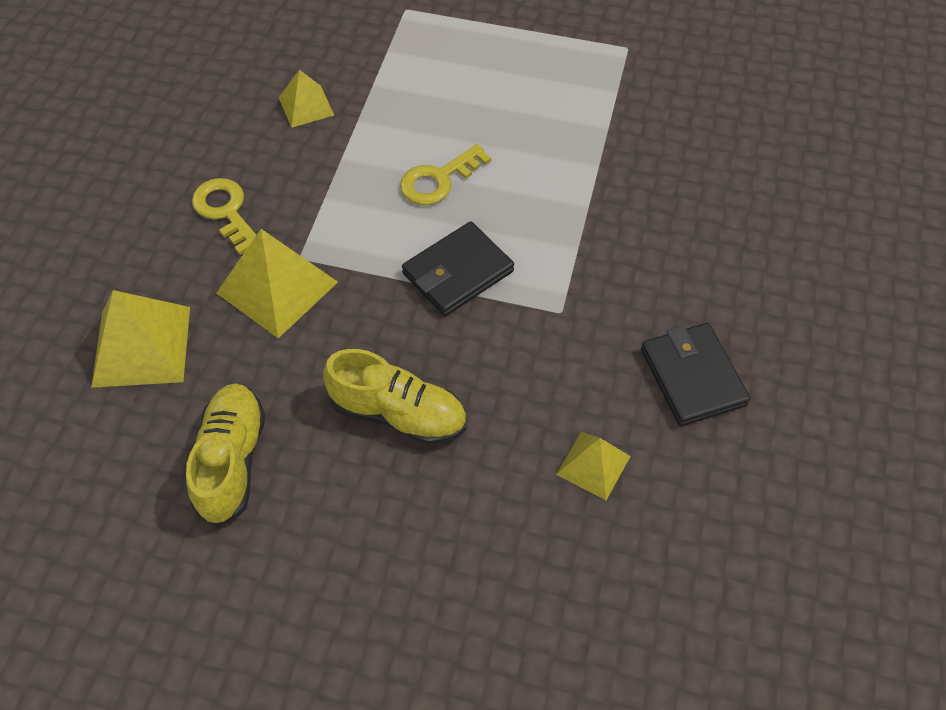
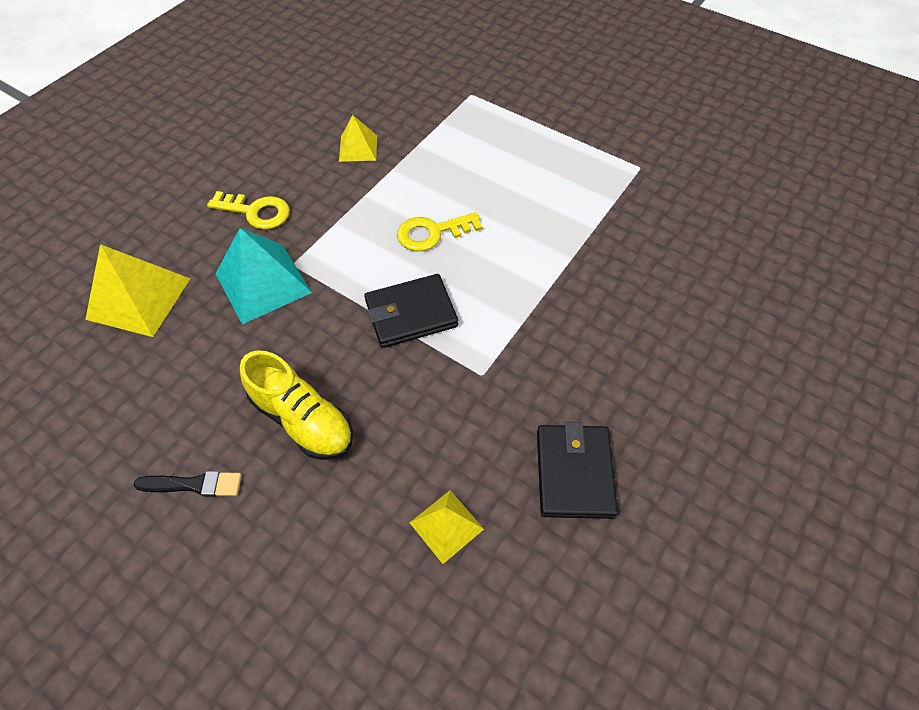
camera: 20 degrees right, 0 degrees up
(225, 211) = (256, 212): yellow key -> yellow key turned 120 degrees clockwise
(231, 461) = (153, 415): yellow shoe -> none
(277, 287) = (263, 282): yellow pyramid -> turquoise pyramid
(317, 513) = (194, 484): none -> black brush

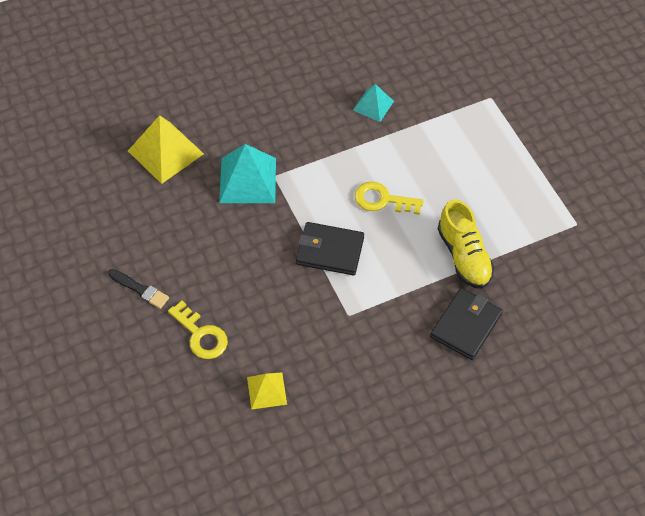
camera: 30 degrees right, 0 degrees up
(256, 212) = (272, 124): yellow key -> yellow key (201, 335)
(303, 420) = (222, 284): yellow shoe -> yellow shoe (464, 256)
(358, 148) = (373, 105): yellow pyramid -> turquoise pyramid
(574, 473) = (363, 404): black wallet -> black wallet (466, 325)

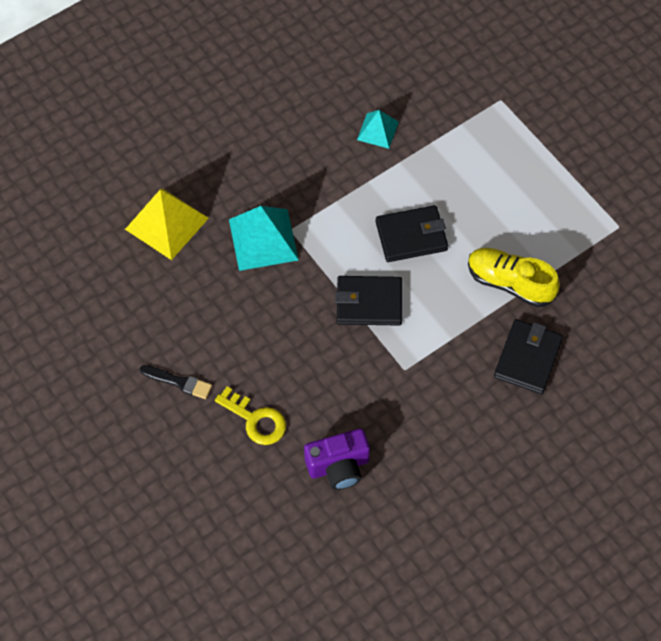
camera: 10 degrees left, 5 degrees up
(266, 390) = (338, 466): yellow pyramid -> purple camera
(382, 200) = (411, 236): yellow key -> black wallet
(464, 256) = (510, 283): yellow shoe -> yellow shoe turned 150 degrees clockwise

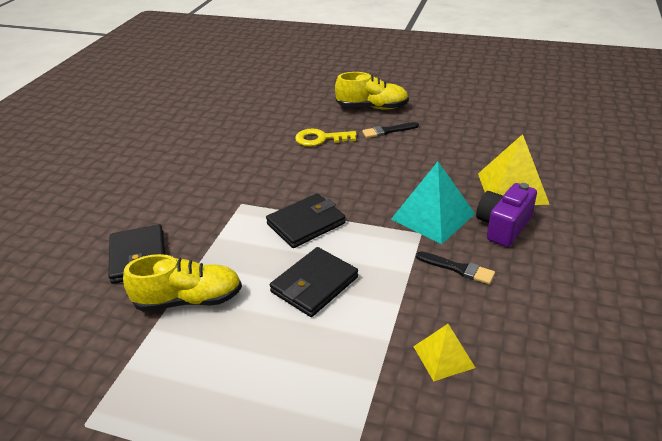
camera: 145 degrees right, 25 degrees down
(149, 440) = (372, 107): none -> yellow shoe
(300, 181) = (458, 268): none -> black brush
(338, 466) = (246, 145): purple camera -> purple camera (503, 226)
(377, 130) = (444, 356): turquoise pyramid -> yellow pyramid

